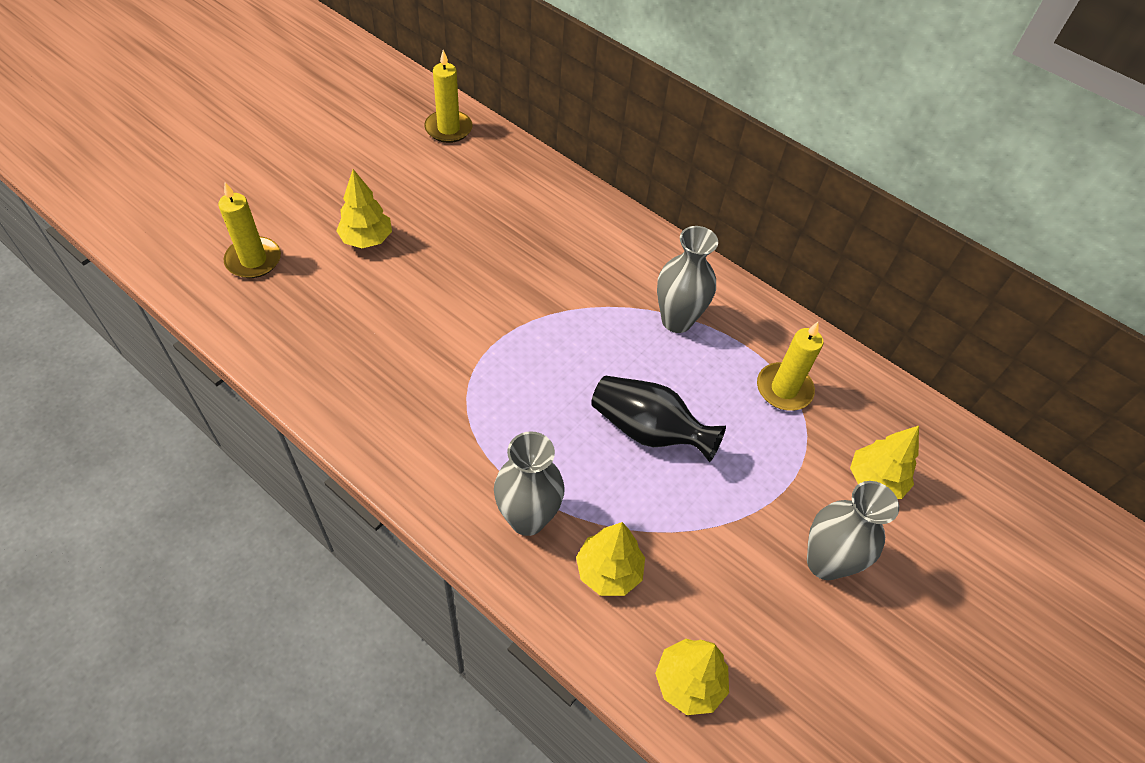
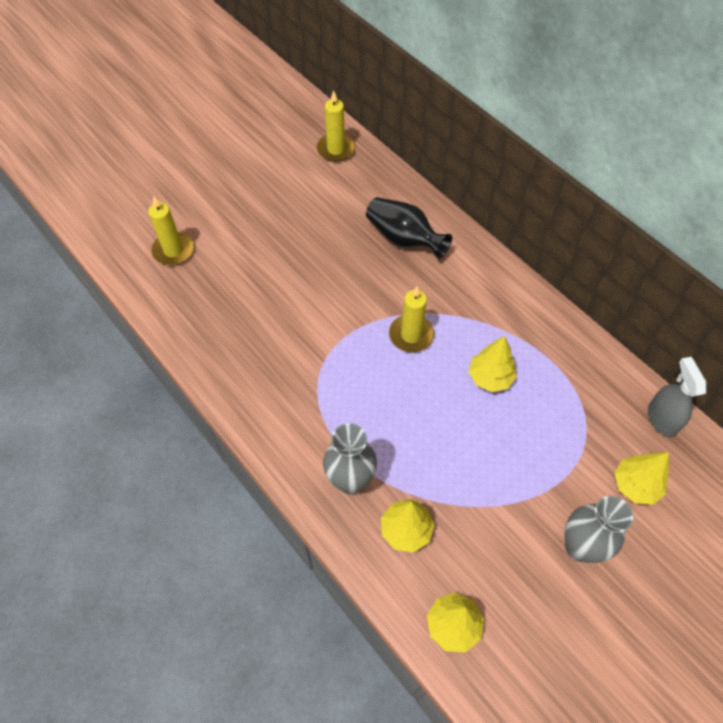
camera: 15 degrees right, 5 degrees up
(366, 239) = (259, 240): yellow tree -> yellow tree (490, 377)
(648, 430) = (456, 421): black vase -> black vase (404, 239)
(676, 320) = (495, 331): grey vase -> none
(784, 389) = (573, 399): yellow candle -> yellow candle (411, 335)
(889, 401) = (661, 419): none -> grey spray bottle

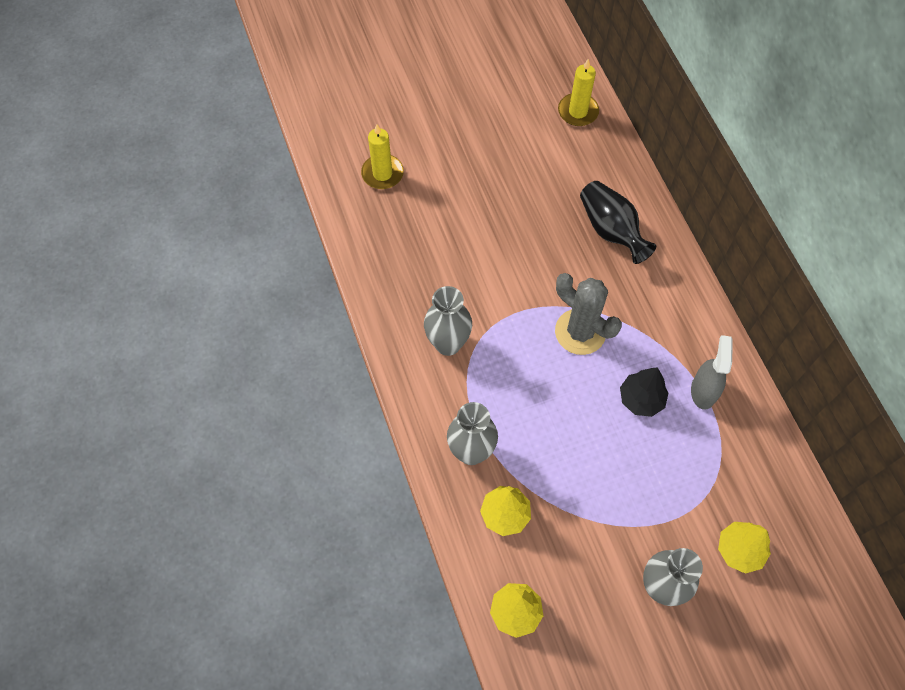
camera: 20 degrees right, 5 degrees up
(290, 385) = (448, 343): none -> grey vase
(411, 335) = (580, 332): yellow candle -> grey cactus
(490, 377) = (641, 399): yellow tree -> black tree
(661, 419) = (795, 496): grey spray bottle -> grey spray bottle (703, 391)

